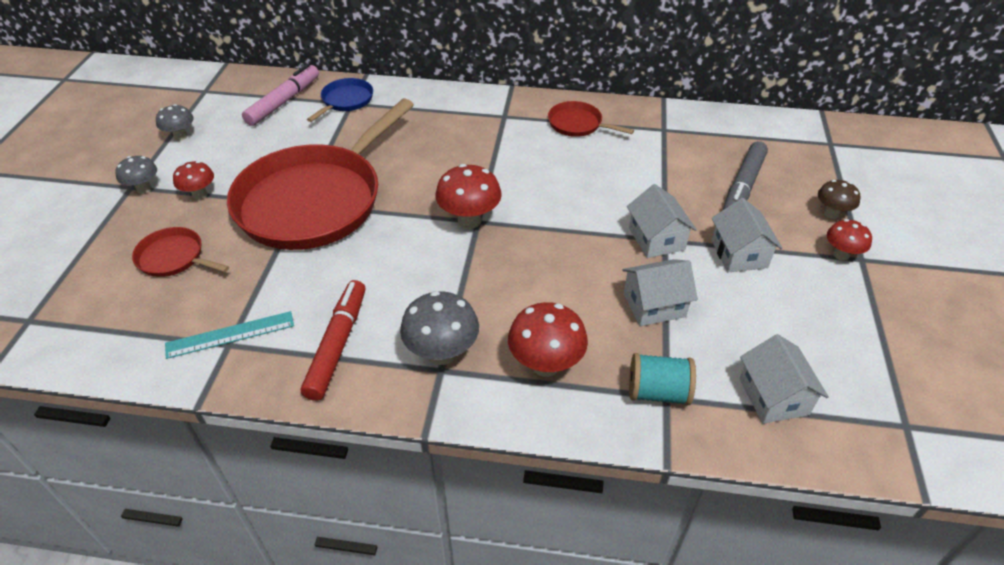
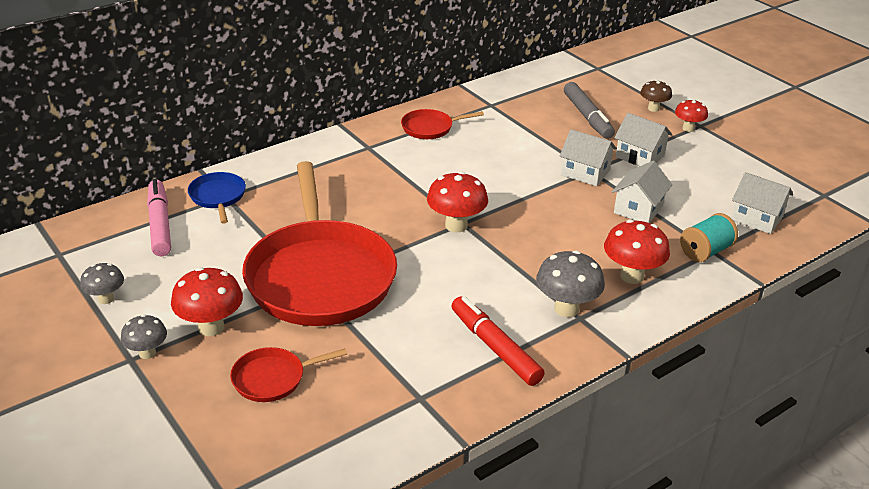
camera: 45 degrees left, 10 degrees down
(200, 195) = (211, 327): red mushroom -> red mushroom, size x1.60
(230, 335) = (411, 392): turquoise ruler -> none

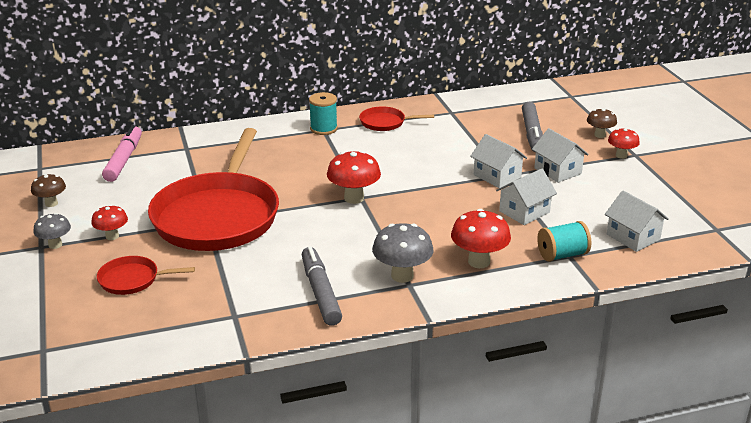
camera: 20 degrees right, 5 degrees down
(106, 299) = (51, 203): grey mushroom -> brown mushroom
(211, 327) = (112, 236): red mushroom -> red mushroom, size x0.62
(218, 197) = (180, 147): blue pan -> none
(368, 146) = (323, 129): none -> turquoise spool
(495, 347) = (320, 292): red marker -> grey marker

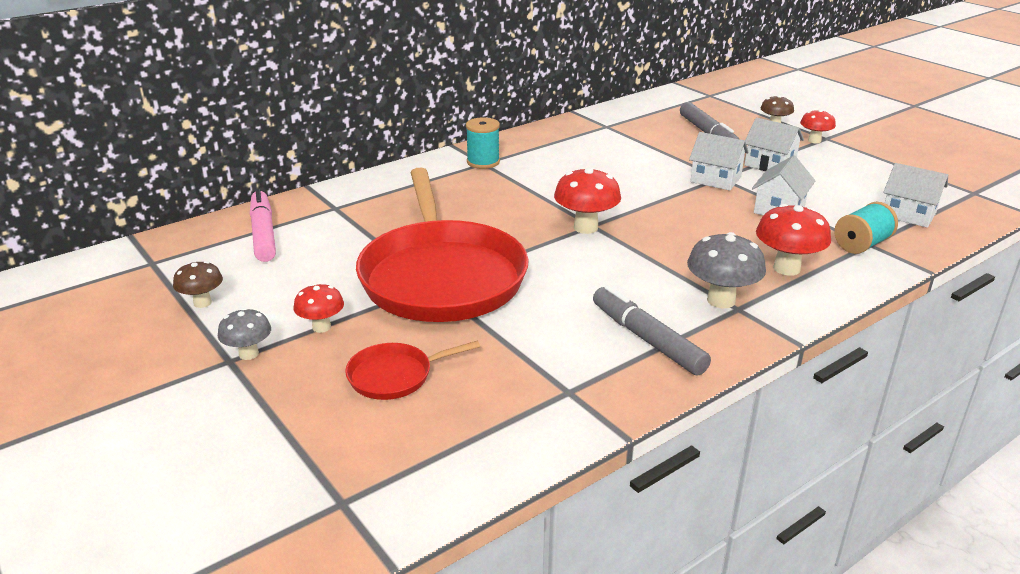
camera: 20 degrees left, 0 degrees up
(385, 123) = (546, 146): red pan -> none

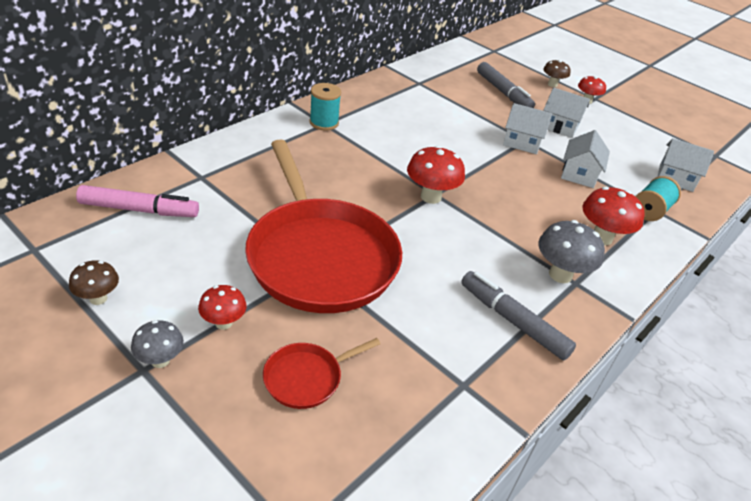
camera: 15 degrees left, 10 degrees up
(263, 233) = (139, 210): pink marker -> pink marker turned 120 degrees clockwise

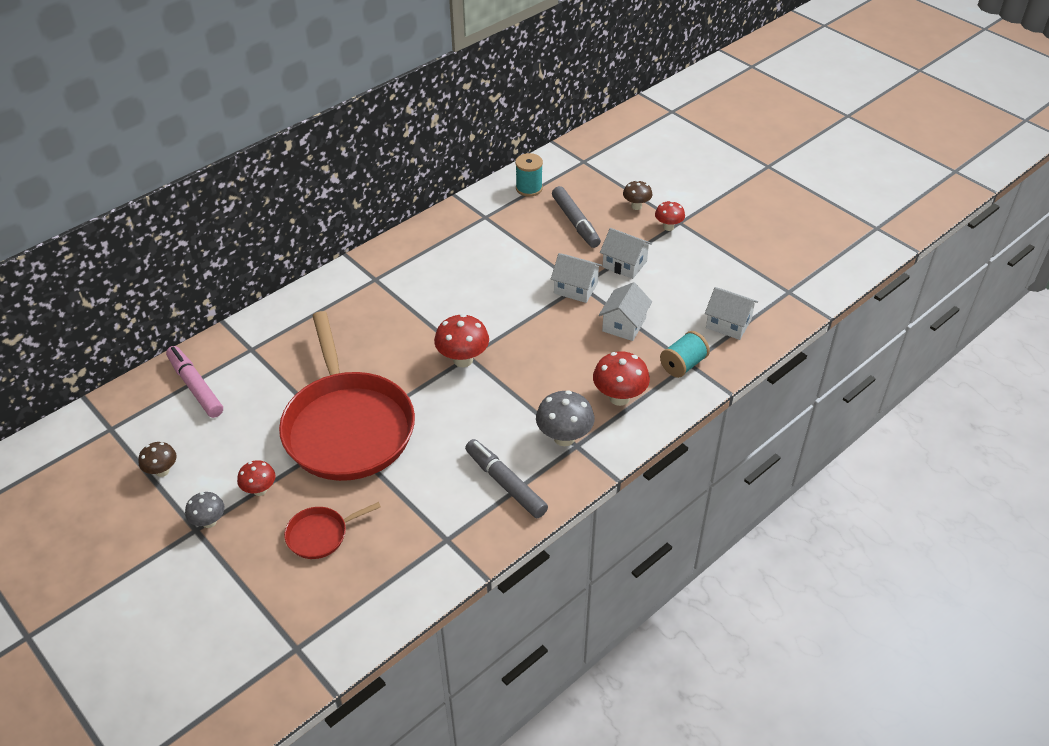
camera: 10 degrees right, 5 degrees up
(139, 210) = (195, 386): pink marker -> pink marker turned 135 degrees counterclockwise
(324, 123) = (374, 278): turquoise spool -> turquoise spool (529, 188)

